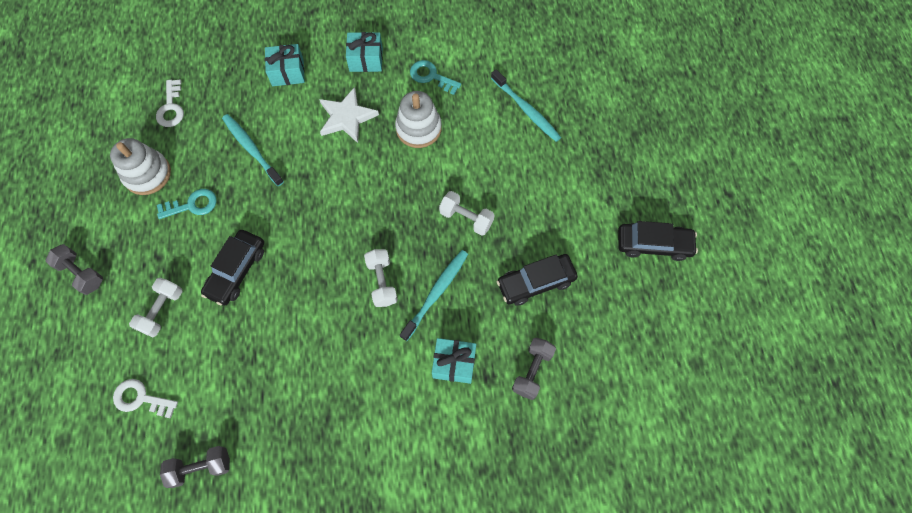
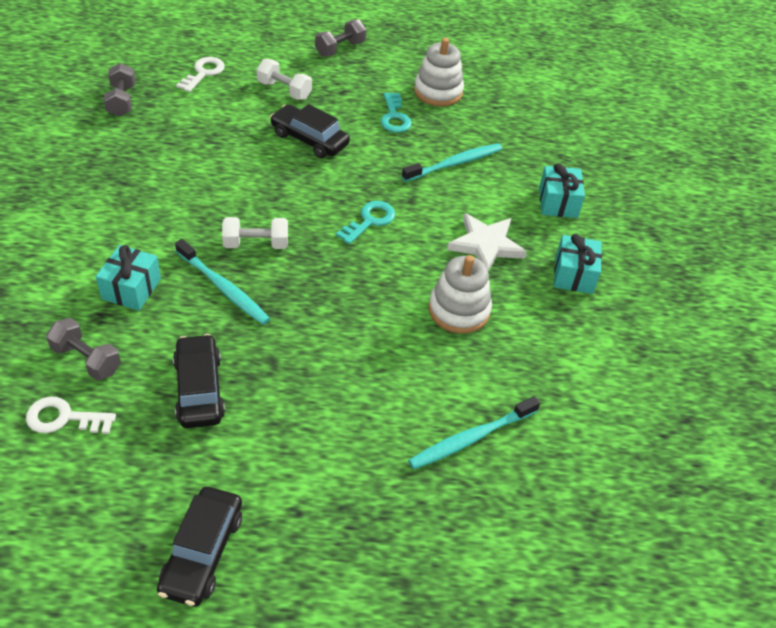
camera: 95 degrees right, 20 degrees down
(171, 108) = (517, 112): white key -> white key (64, 418)
(431, 76) = (541, 337): turquoise key -> turquoise key (370, 221)
(466, 218) = (314, 335): white dumbbell -> none

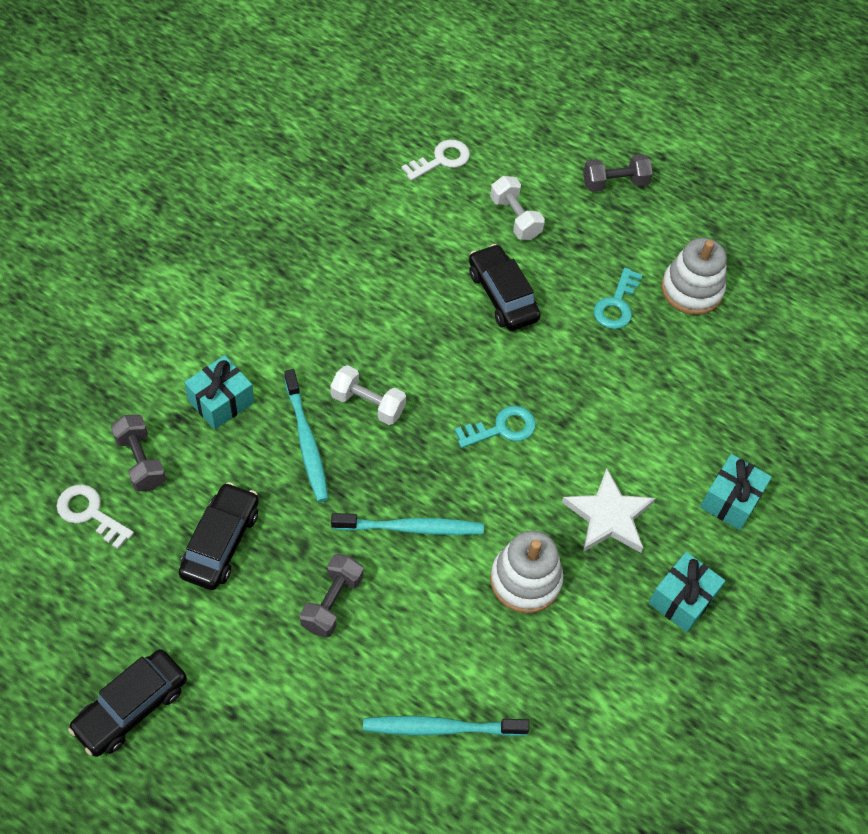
camera: 30 degrees right, 10 degrees up
(122, 101) = (336, 165): grey dumbbell -> grey dumbbell (332, 602)
(455, 163) = (645, 396): turquoise toothbrush -> turquoise toothbrush (412, 528)

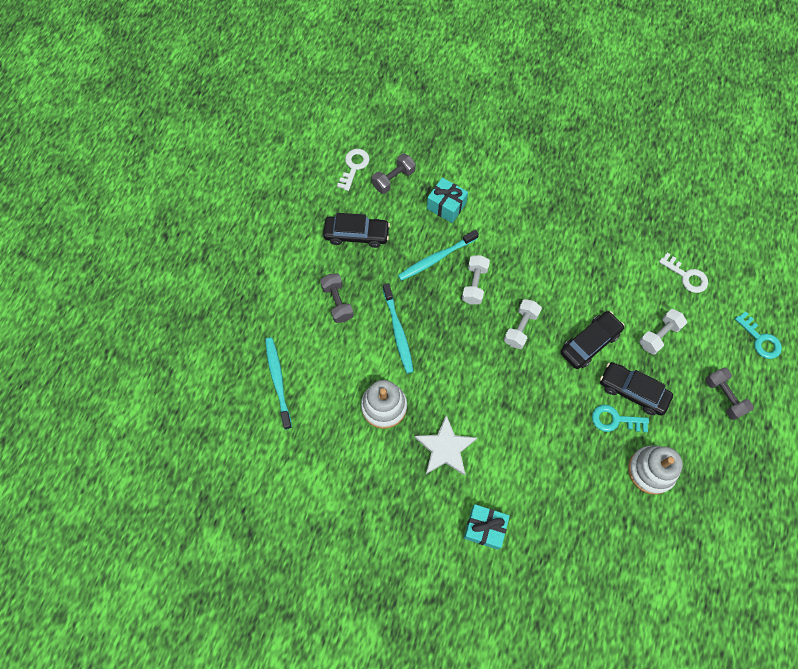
camera: 80 degrees right, 10 degrees up
(131, 707) = (251, 224): black car -> black car (633, 391)
(332, 602) = (337, 302): grey dumbbell -> grey dumbbell turned 60 degrees clockwise
(455, 368) = (521, 328): none -> white dumbbell
(502, 428) = (486, 367): turquoise key -> turquoise key (760, 339)
(682, 599) = (400, 507): turquoise gift -> none

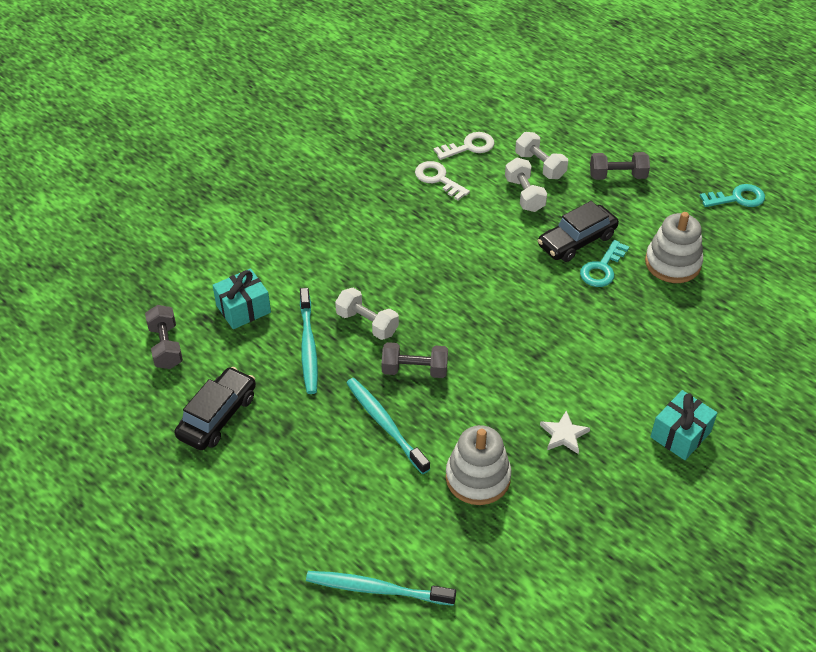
camera: 65 degrees left, 20 degrees down
(337, 302) = (302, 474): grey dumbbell -> grey dumbbell (414, 370)
(354, 167) = (114, 381): white key -> white key (438, 179)
(398, 332) = (385, 424): turquoise toothbrush -> turquoise toothbrush turned 135 degrees counterclockwise
(445, 448) = (564, 434): white star -> white star, size x0.59
(521, 328) = (449, 303): white dumbbell -> white dumbbell (540, 165)
(590, 343) = (501, 252): black car -> none
(760, 339) = (570, 126): turquoise key -> turquoise key (737, 198)

